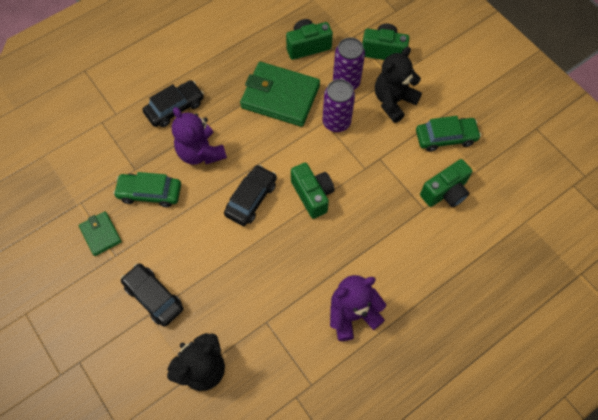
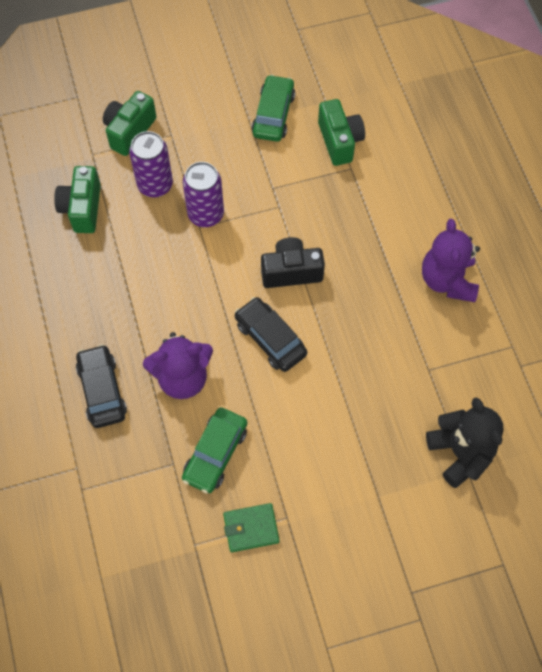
camera: 70 degrees left, 0 degrees up
(154, 297) = (358, 484): black car -> none
(280, 97) = (142, 263): green wallet -> none
(312, 195) = (291, 271): green camera -> black camera
(393, 101) = (204, 147): black teddy bear -> none

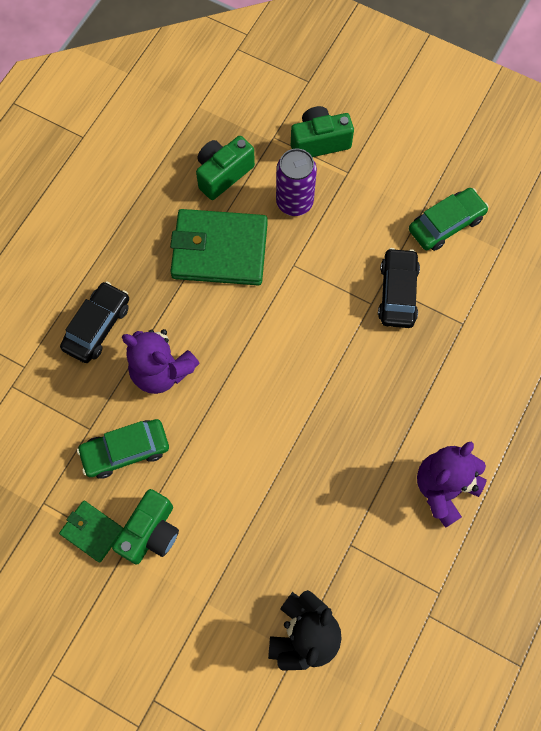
camera: 45 degrees right, 5 degrees up
(136, 261) = (219, 250): none -> green wallet
(206, 214) = (308, 259): purple can -> none
(270, 338) = (255, 402): black car -> black car (397, 293)
(291, 271) = (326, 364): black camera -> none
(339, 141) = (477, 293): green camera -> green camera (151, 532)

